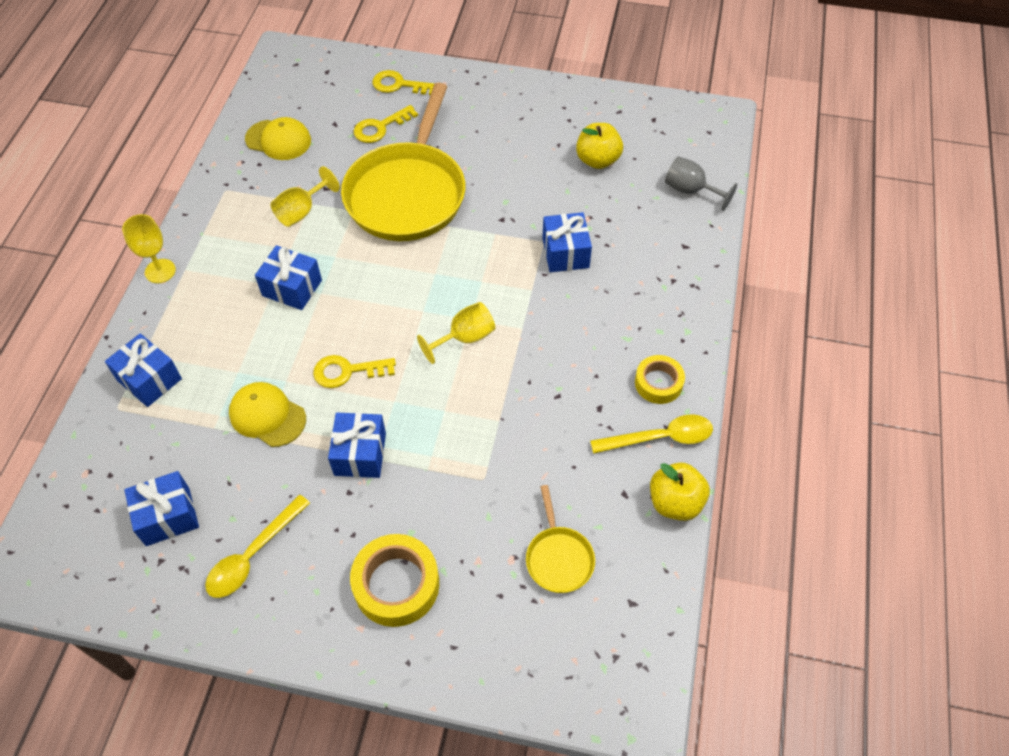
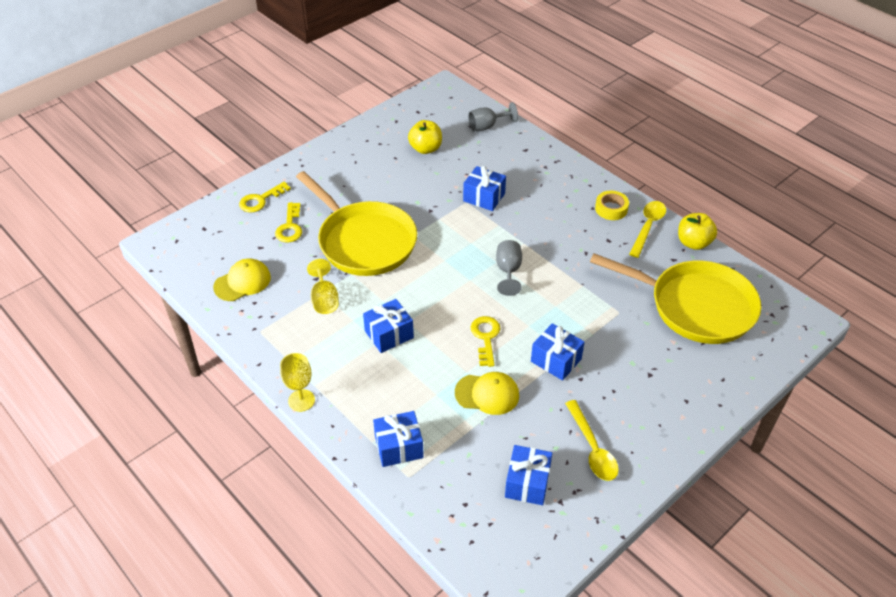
camera: 55 degrees left, 10 degrees down
(267, 416) = (487, 394): yellow cap -> yellow cap turned 150 degrees counterclockwise
(347, 371) = (486, 337): yellow key -> yellow key turned 150 degrees clockwise
(396, 584) = (664, 386): yellow tape -> none
(464, 338) = (508, 271): yellow goblet -> grey goblet
(558, 558) = (695, 306): yellow pan -> yellow pan, size x2.25

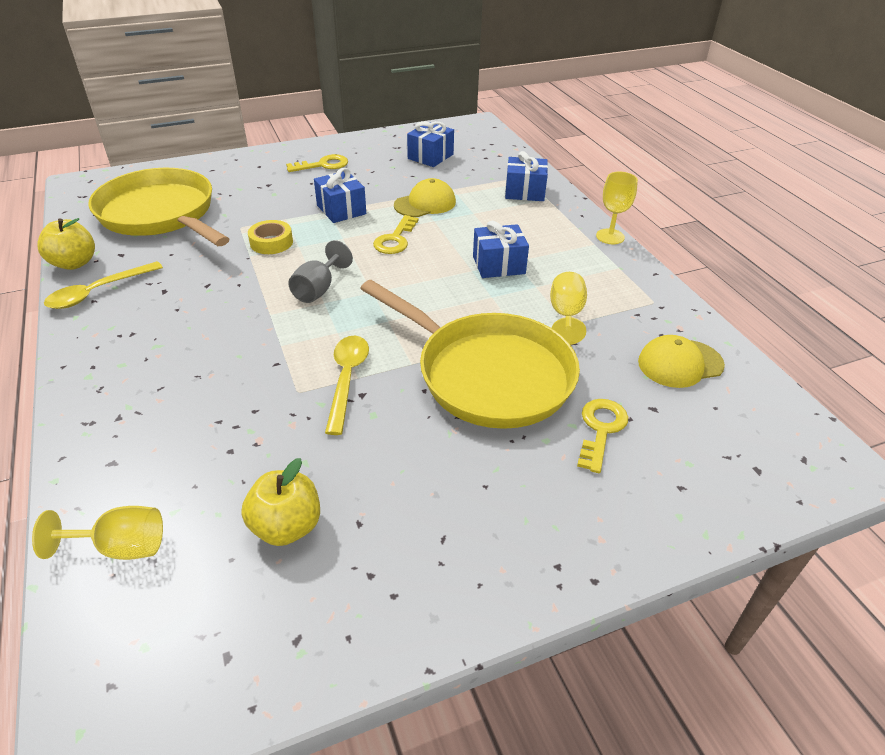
camera: 160 degrees left, 5 degrees down
(260, 200) = (652, 500): yellow key -> yellow key (323, 165)
(364, 241) = (487, 374): yellow pan -> yellow pan turned 150 degrees clockwise
(484, 197) = (264, 392): blue gift -> none
(487, 126) = (121, 547): grey goblet -> yellow goblet
(487, 394) = (425, 203): yellow cap -> yellow cap turned 120 degrees clockwise
(592, 448) = (364, 160): yellow spoon -> yellow spoon (347, 379)
(611, 209) = (110, 325): yellow tape -> yellow tape (271, 242)

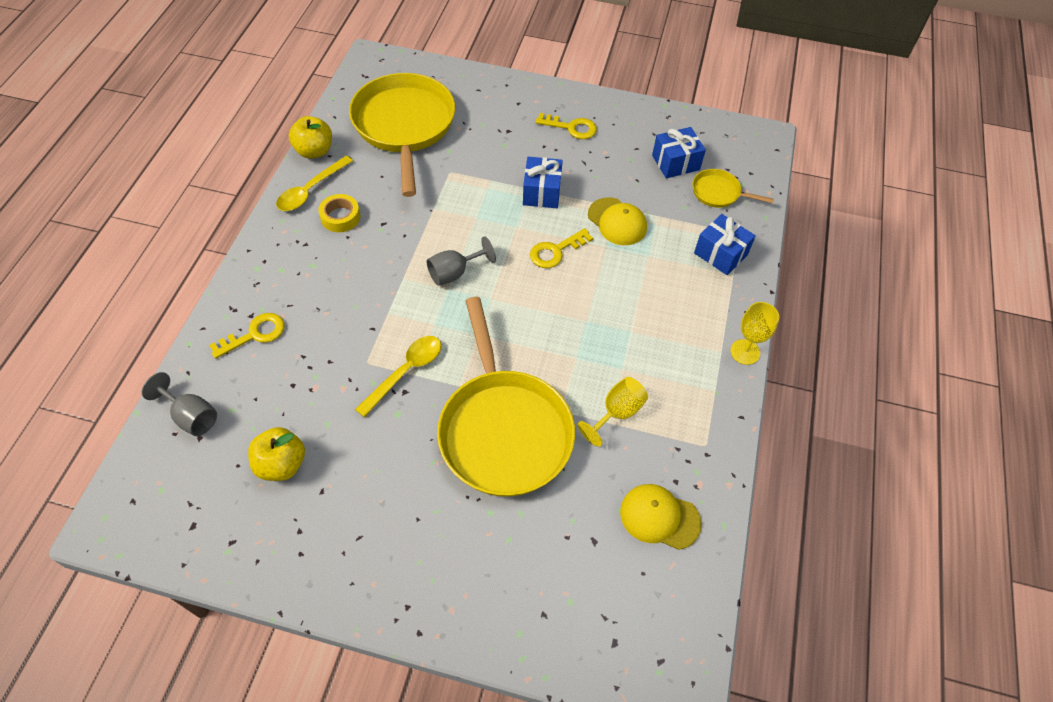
camera: 35 degrees right, 15 degrees up
(98, 292) = (311, 190): yellow spoon -> yellow spoon turned 45 degrees counterclockwise
(121, 547) = (191, 416): yellow goblet -> grey goblet
(271, 242) = (459, 202): yellow tape -> yellow tape (340, 217)
(425, 203) = (617, 222): yellow cap -> yellow cap turned 45 degrees clockwise
(482, 161) = (718, 193): none -> yellow pan
(498, 265) = (614, 327): blue gift -> none
(601, 429) = (536, 531): yellow key -> yellow key (254, 334)

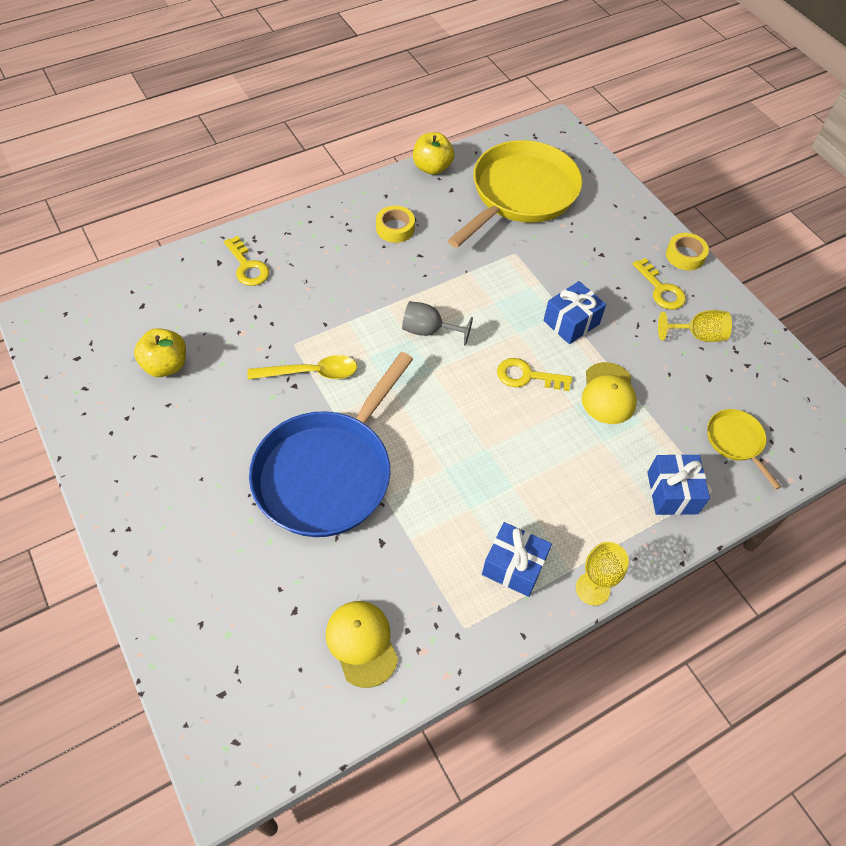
camera: 45 degrees right, 0 degrees up
(191, 416) = (152, 288): grey goblet -> none
(254, 334) = (247, 266): yellow key -> yellow key turned 45 degrees clockwise
(311, 190) = (397, 194): yellow spoon -> none
(503, 430) = (327, 472): yellow pan -> blue pan
(560, 94) = (685, 255): none -> yellow tape
(616, 413) = (424, 537): yellow goblet -> yellow goblet (697, 335)
(675, 163) = (725, 386): blue gift -> blue gift (514, 566)

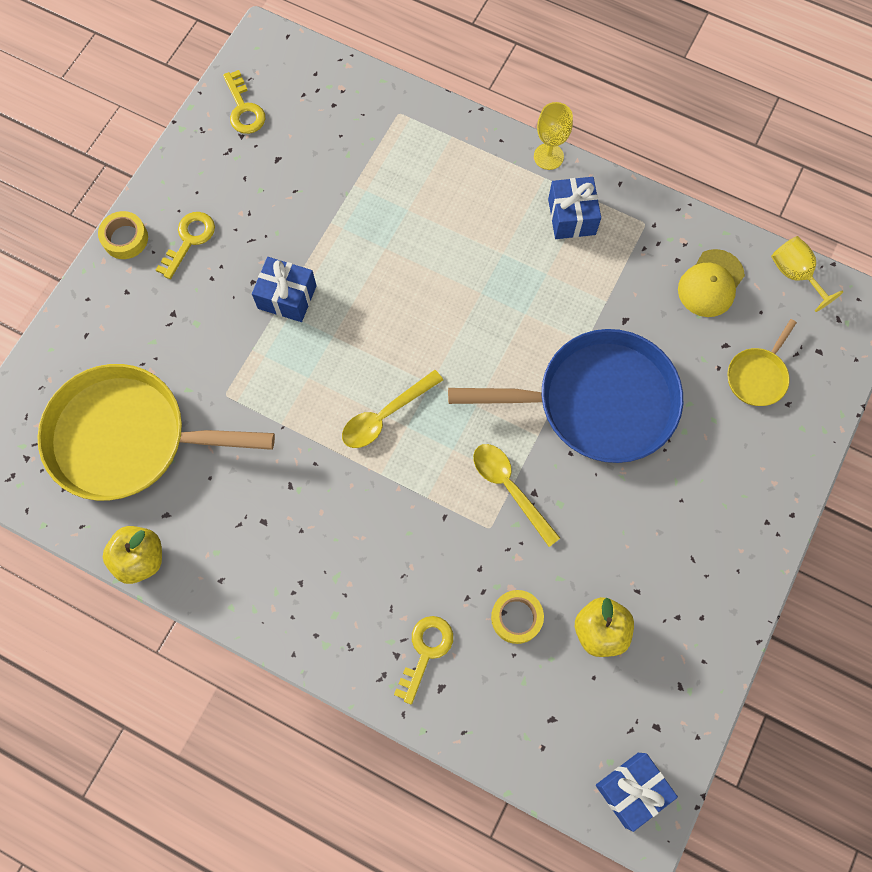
camera: 120 degrees left, 15 degrees up
(395, 228) = (267, 536): yellow tape -> yellow tape (516, 617)
(428, 331) = (385, 415): grey goblet -> yellow spoon
(527, 376) = (379, 301): yellow key -> yellow key (244, 109)
(608, 393) = (352, 228): yellow cap -> none
(672, 493) = (422, 139): blue gift -> blue gift (631, 789)
(697, 335) = (231, 187): yellow goblet -> yellow goblet (795, 274)
(736, 442) = (336, 114): yellow pan -> yellow pan (757, 376)

